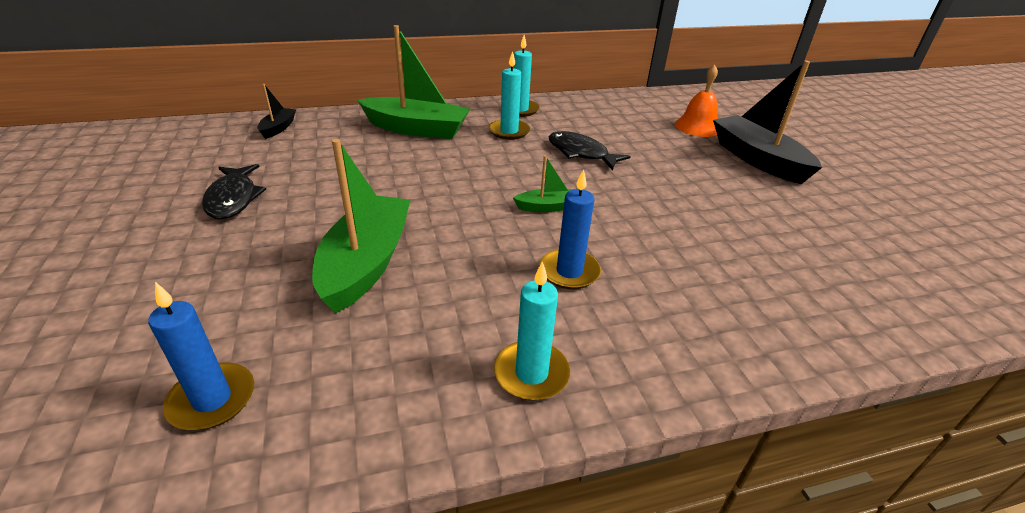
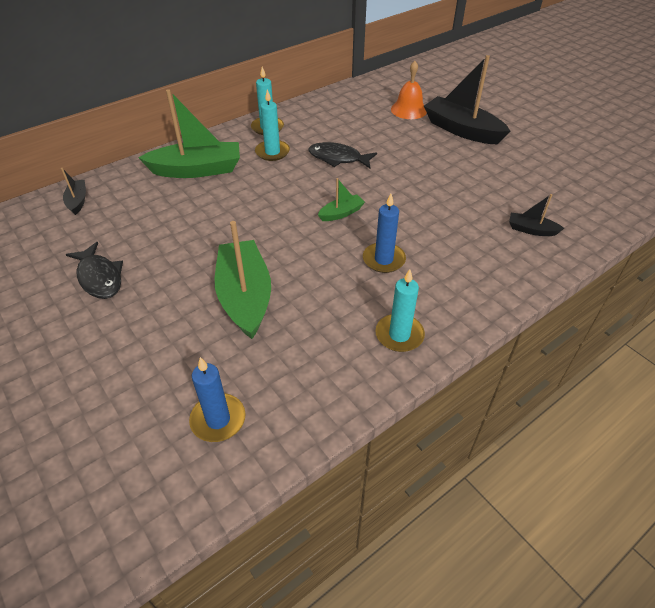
camera: 20 degrees left, 10 degrees up
(809, 295) = (531, 230): none -> black boat

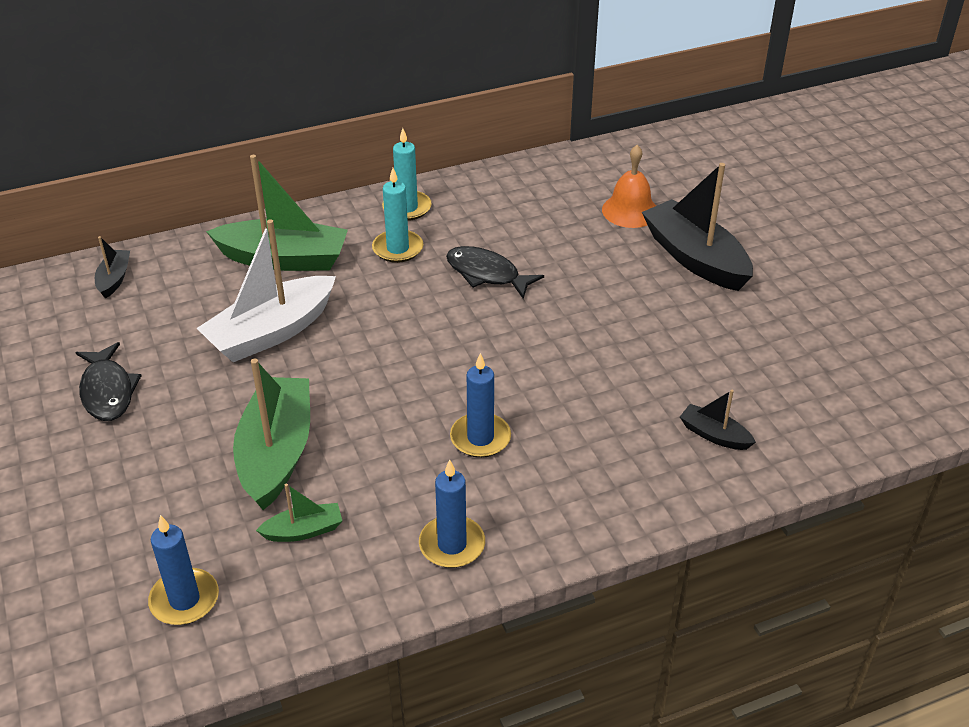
camera: 15 degrees right, 5 degrees down
(207, 217) = (271, 332): none -> white boat
(341, 213) = (453, 359): green boat -> green boat (304, 531)
(399, 335) = (452, 545): turquoise candle -> blue candle

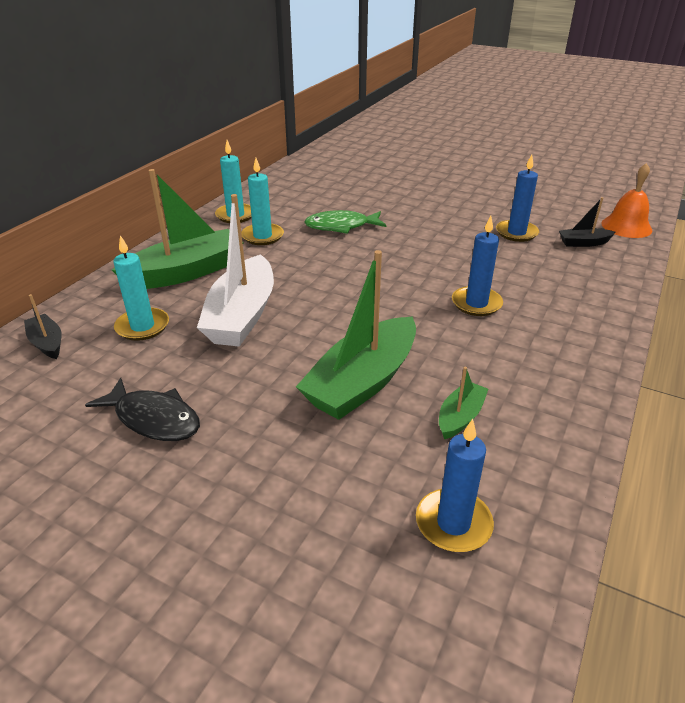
camera: 40 degrees left, 5 degrees down
(190, 300) = (142, 326): none -> turquoise candle
(276, 453) = (362, 382): green boat -> green boat turned 105 degrees counterclockwise
(452, 545) = (559, 366): blue candle -> blue candle (516, 233)
(486, 274) = (341, 226): black fish -> green fish
(630, 210) = (373, 171): orange bell -> orange bell (626, 226)
(695, 258) = (440, 178): black boat -> none

